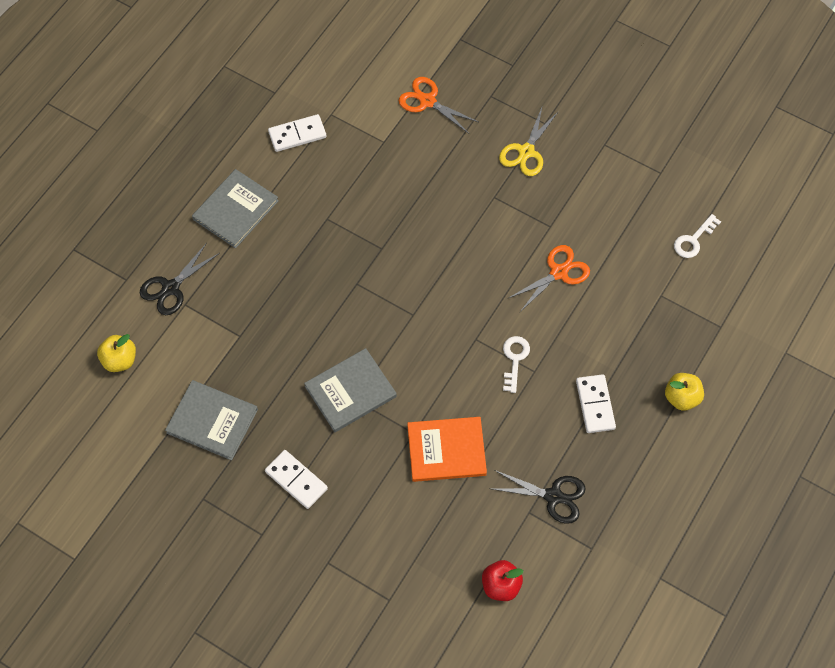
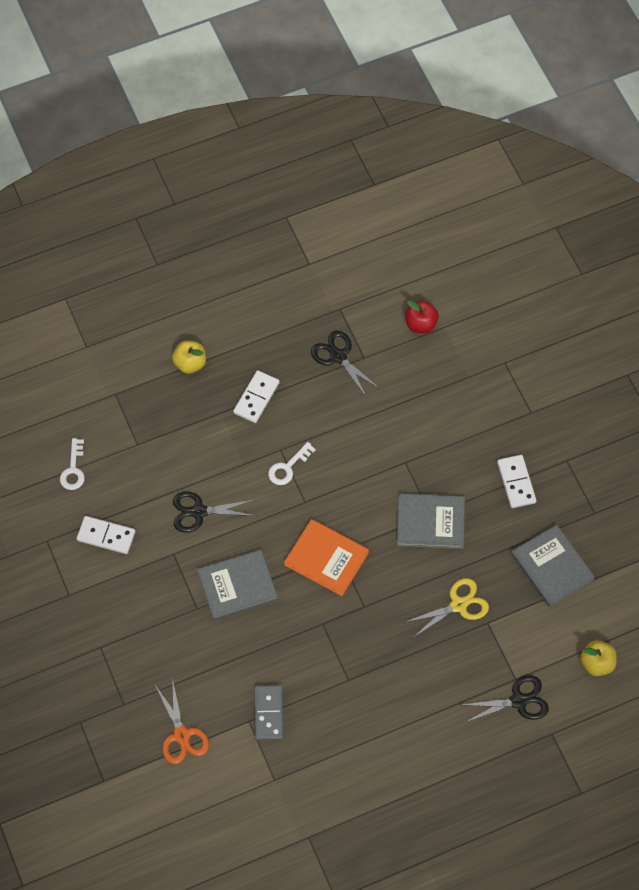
camera: 145 degrees left, 0 degrees up
(235, 210) = (419, 738): grey book -> grey book (237, 586)
(297, 134) = (318, 778): white domino -> white domino (106, 536)
(372, 156) = (268, 713): none -> grey domino
(446, 450) = (390, 434): orange book -> orange book (326, 558)
(526, 152) = (138, 631): yellow scissors -> yellow scissors (458, 605)
(558, 272) = (199, 512): orange scissors -> black scissors
(693, 240) = (73, 469): white key -> white key turned 105 degrees clockwise

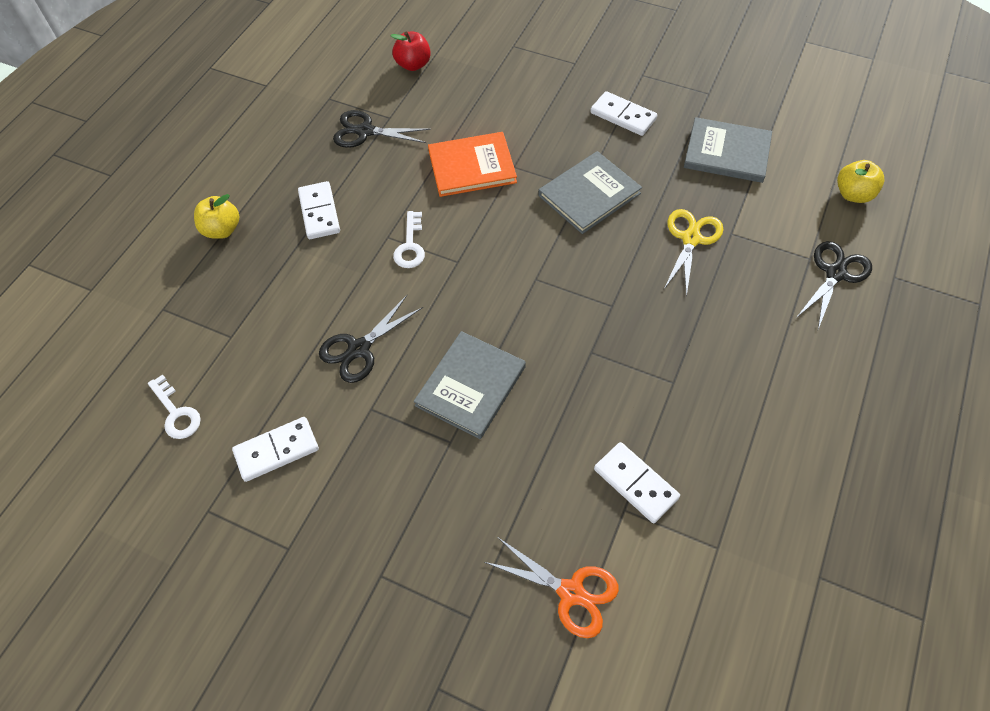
camera: 40 degrees left, 5 degrees down
(268, 713) = (635, 483): grey domino -> white domino
(326, 558) = (531, 293): orange book -> orange book (472, 166)

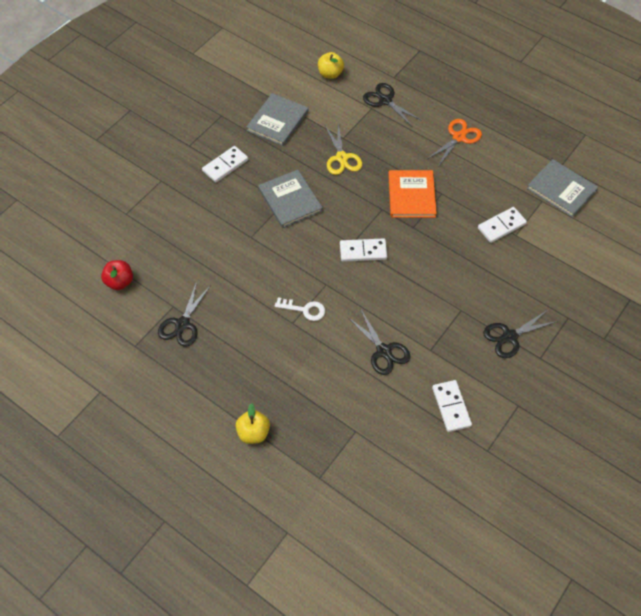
camera: 80 degrees left, 0 degrees up
(176, 413) = (412, 468): white key -> none
(319, 212) = (256, 364): white domino -> white domino (363, 251)
(413, 521) = (509, 336): none -> black scissors
(470, 386) = (424, 293): grey book -> grey book (561, 189)
(472, 166) = (242, 261): orange book -> orange book (411, 195)
(571, 592) = (559, 269): orange scissors -> orange scissors (459, 137)
(691, 239) = (342, 158): yellow scissors -> yellow scissors turned 135 degrees counterclockwise

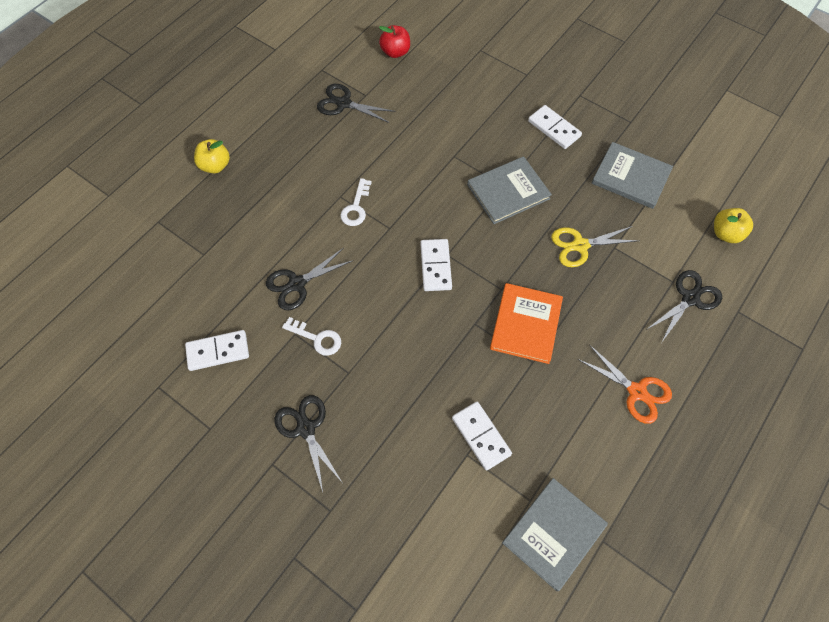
camera: 90 degrees right, 5 degrees up
(411, 195) = (526, 324): orange book -> orange book turned 75 degrees counterclockwise
(433, 333) = (317, 338): none -> white key

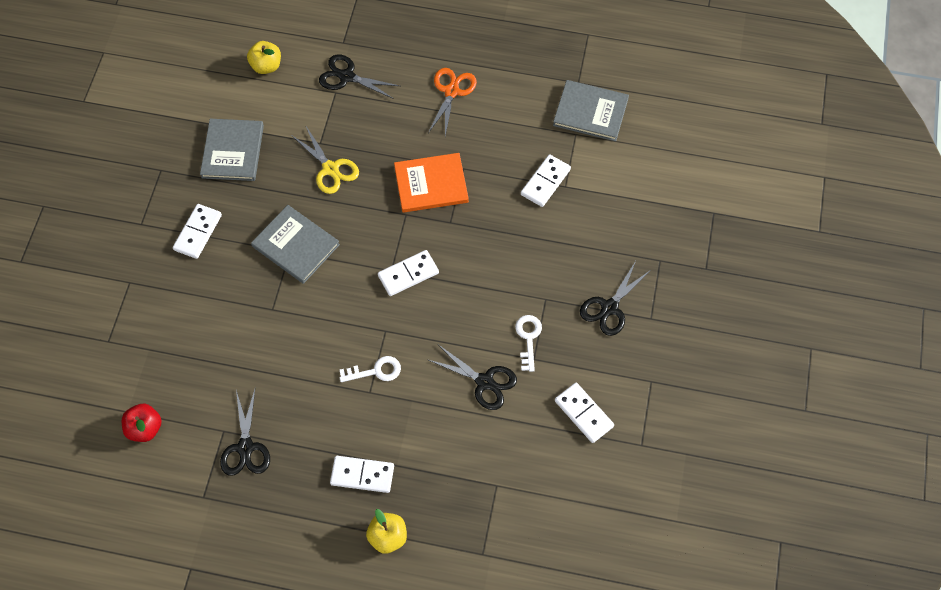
camera: 115 degrees left, 0 degrees up
(274, 167) = (362, 475): none -> white domino

